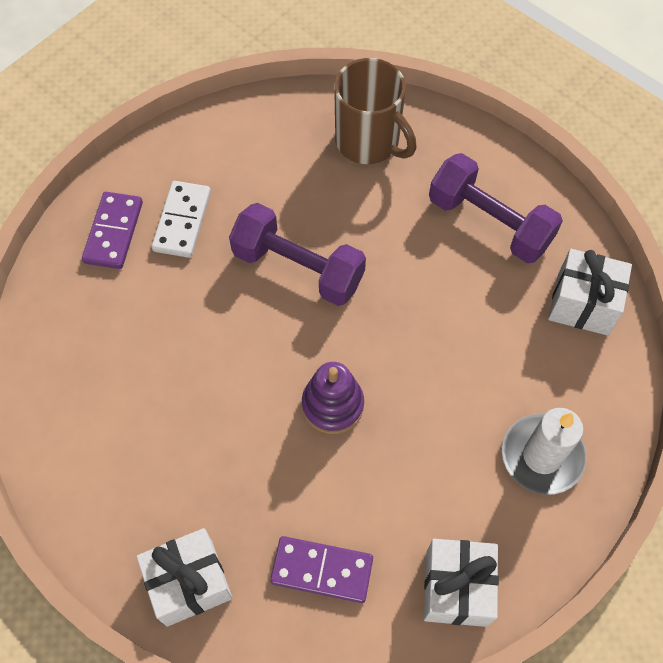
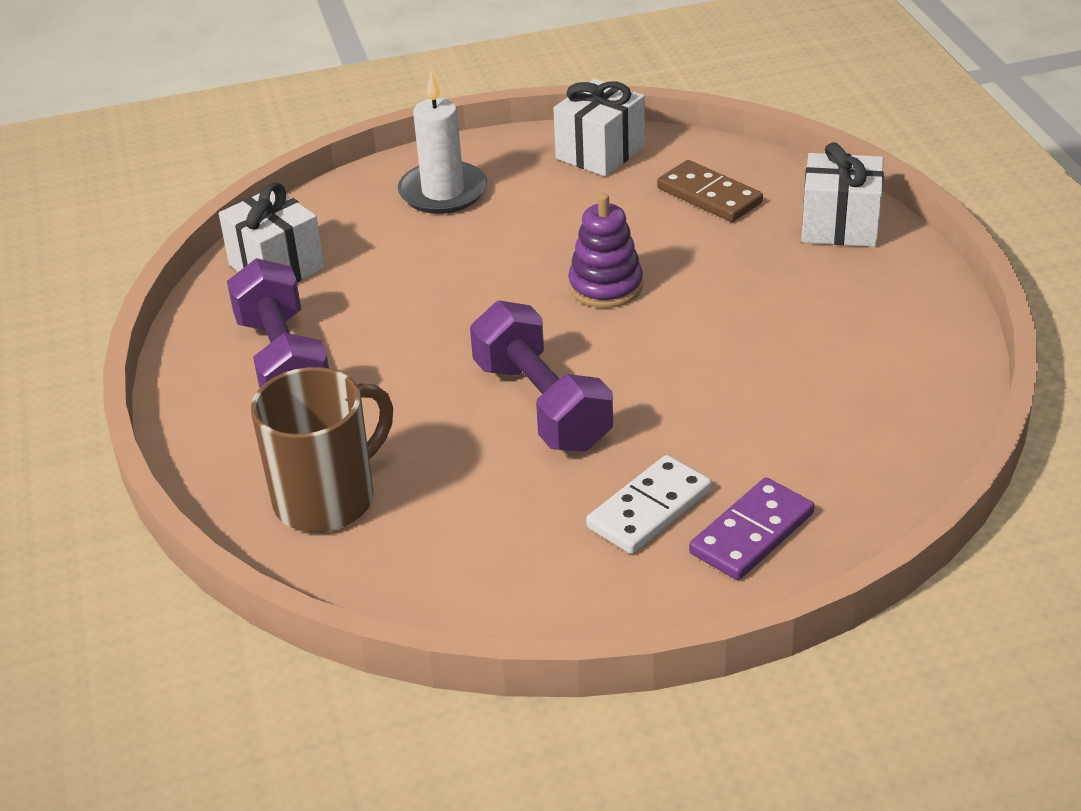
camera: 145 degrees left, 25 degrees down
(322, 570) = (709, 196): purple domino -> brown domino
(369, 142) = (327, 498): brown mug -> brown mug turned 60 degrees clockwise

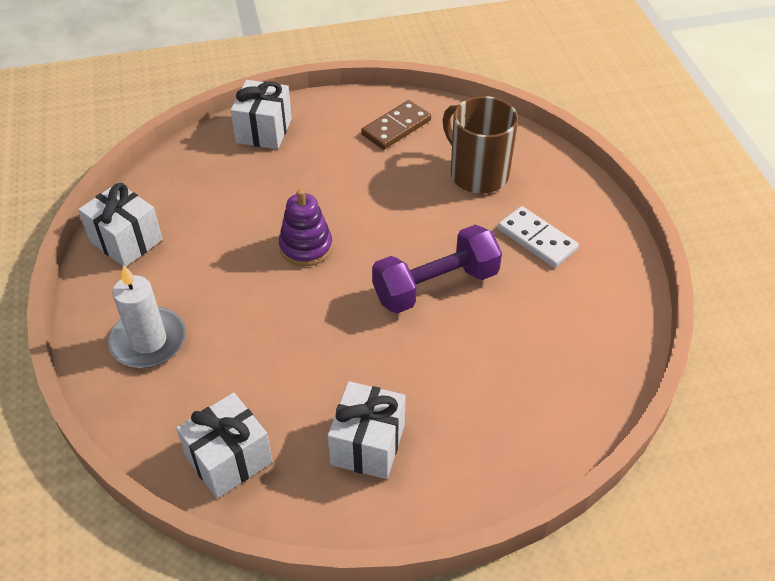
camera: 90 degrees left, 10 degrees up
(283, 362) = (367, 444): purple dumbbell -> white gift
(327, 498) = (530, 406): brown mug -> brown mug (477, 174)
(709, 196) = (208, 187): brown domino -> brown domino (396, 128)
(751, 533) = (556, 198): purple domino -> none

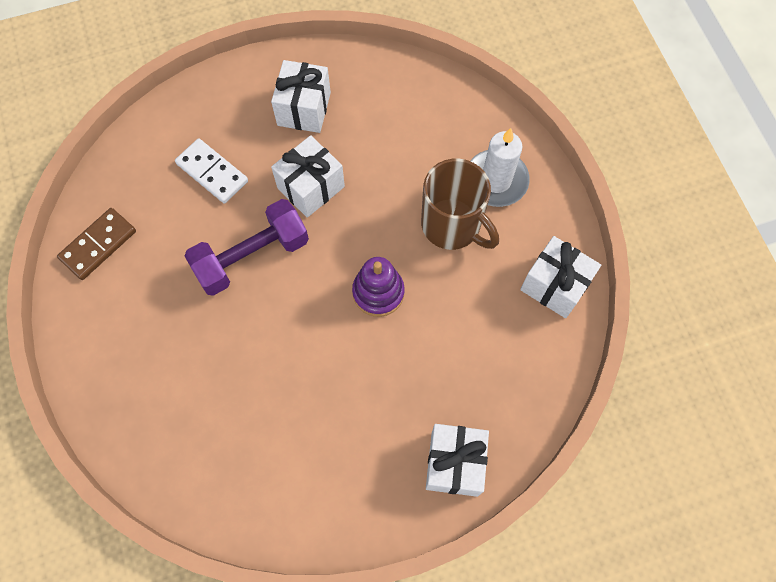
camera: 175 degrees right, 20 degrees up
(229, 459) = (404, 90): white gift -> white gift (311, 187)
(396, 128) = (297, 483): brown domino -> brown domino (98, 245)
(477, 174) = (204, 411): brown mug -> brown mug (452, 225)
(537, 239) = (150, 321): white domino -> white domino (212, 172)

